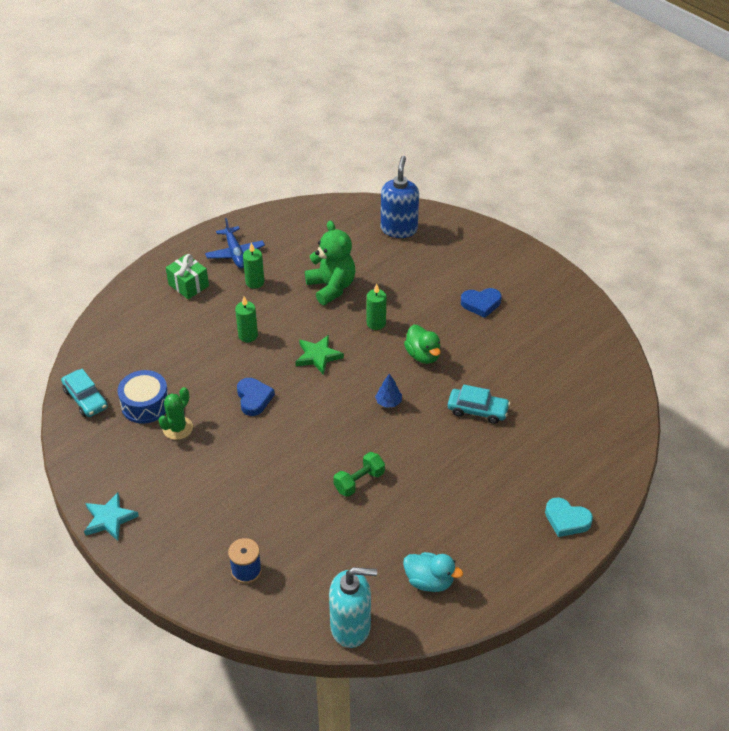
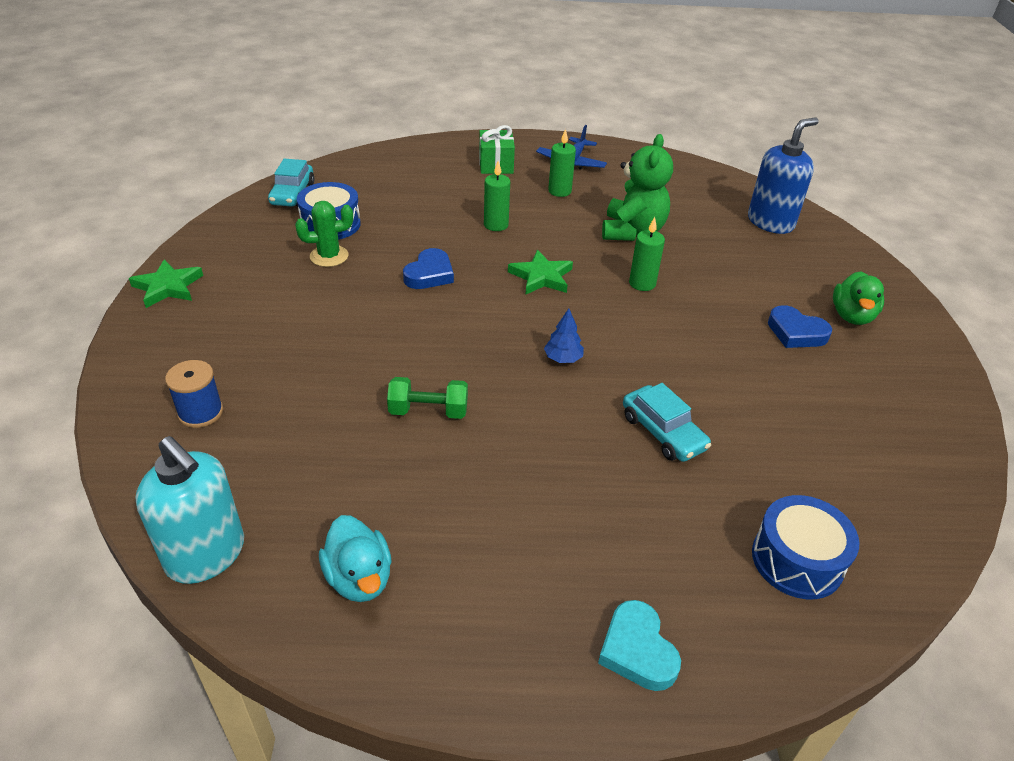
camera: 40 degrees right, 5 degrees down
(109, 519) = (168, 287): turquoise star -> green star
(423, 355) = (660, 340): green duck -> green duck (852, 316)
(588, 433) = (797, 560): none -> blue drum

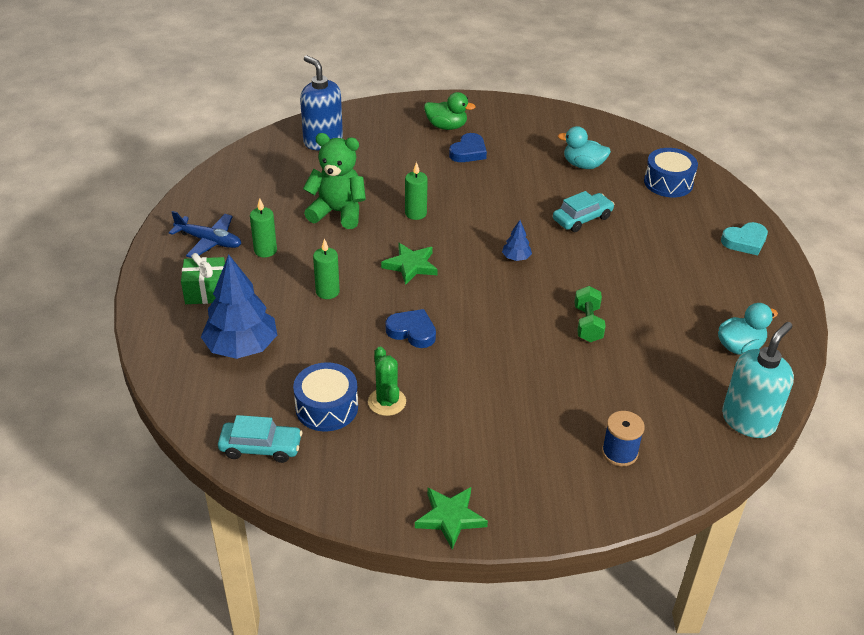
camera: 90 degrees left, 0 degrees up
(419, 183) = (242, 347): none -> blue tree
(809, 450) = (583, 165): none -> turquoise duck

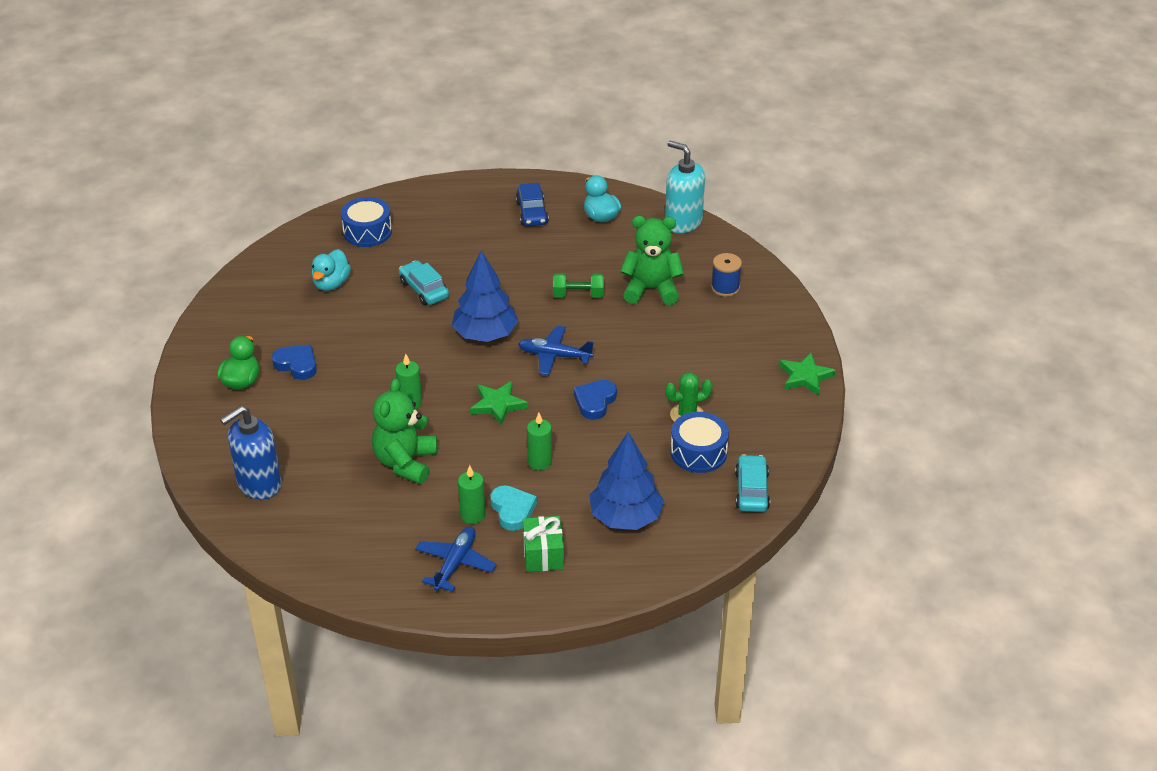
camera: 90 degrees left, 0 degrees up
(484, 304) = (554, 356): none -> blue plane
(516, 258) = (485, 334): blue tree -> blue tree, size x2.25
(606, 384) = (651, 290): none -> green teddy bear
(731, 292) = (532, 213): none -> blue car
(745, 241) = (462, 197): turquoise heart -> turquoise heart (512, 510)

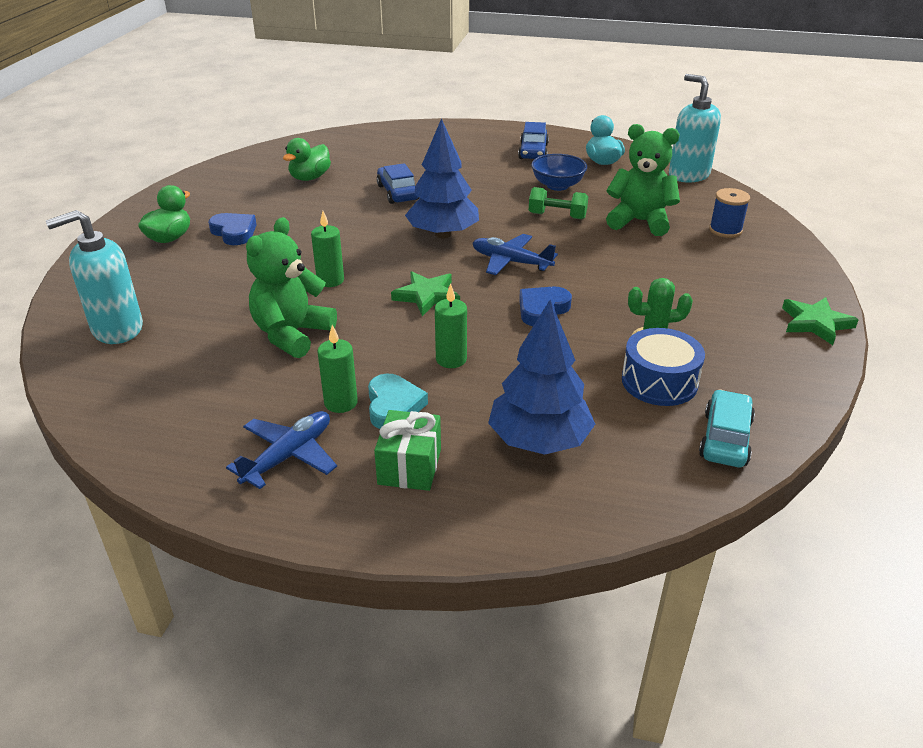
camera: 15 degrees right, 5 degrees down
(259, 484) = (117, 329): blue soap dispenser -> turquoise soap dispenser
(331, 284) = (310, 178): turquoise duck -> green duck
(367, 232) = (367, 147): blue drum -> none
(424, 289) = (398, 192): turquoise car -> blue car
(568, 256) = (557, 185): none -> blue bowl

